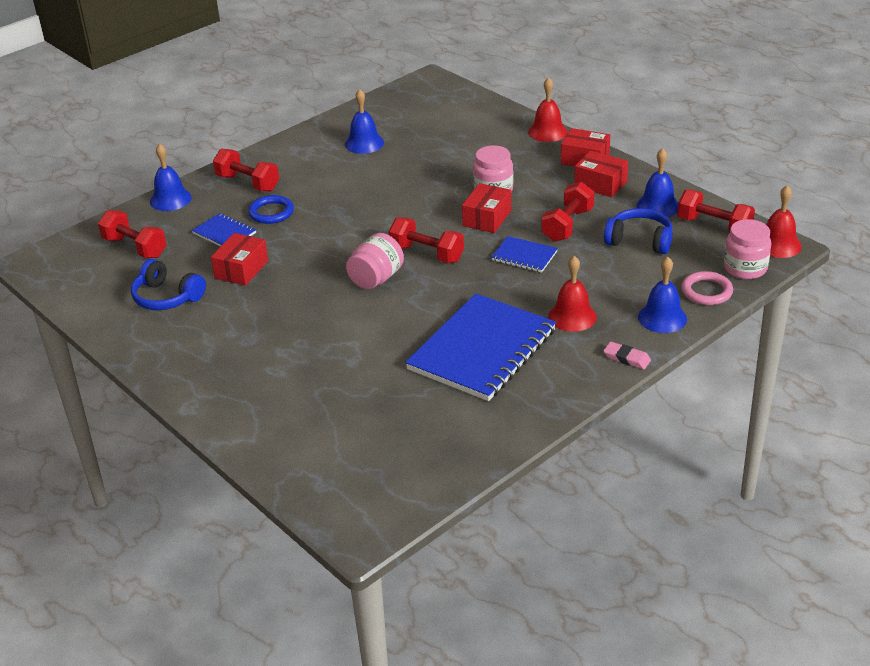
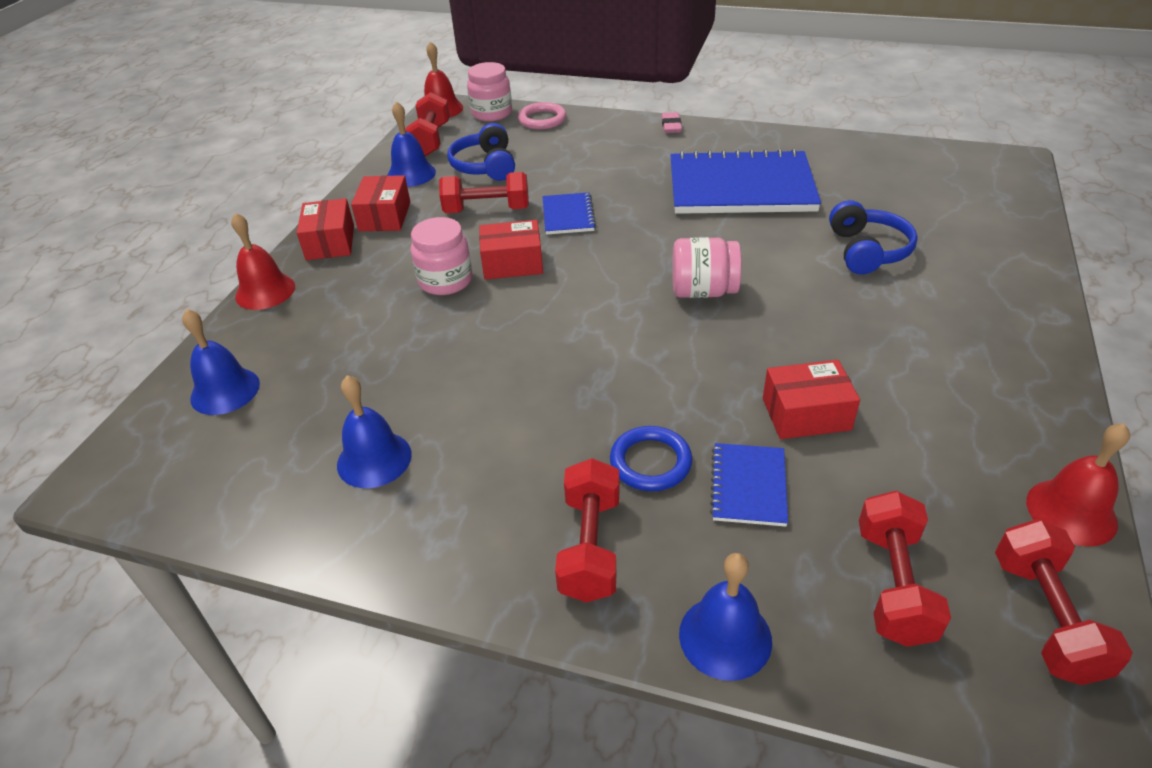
camera: 120 degrees left, 5 degrees up
(167, 297) = (942, 455): blue headphones -> blue headphones (867, 251)
(427, 254) = (621, 276): red dumbbell -> red dumbbell (1046, 617)
(572, 316) = (641, 162): red bell -> red bell (1071, 512)
(662, 318) = (599, 127): blue bell -> blue bell (225, 391)

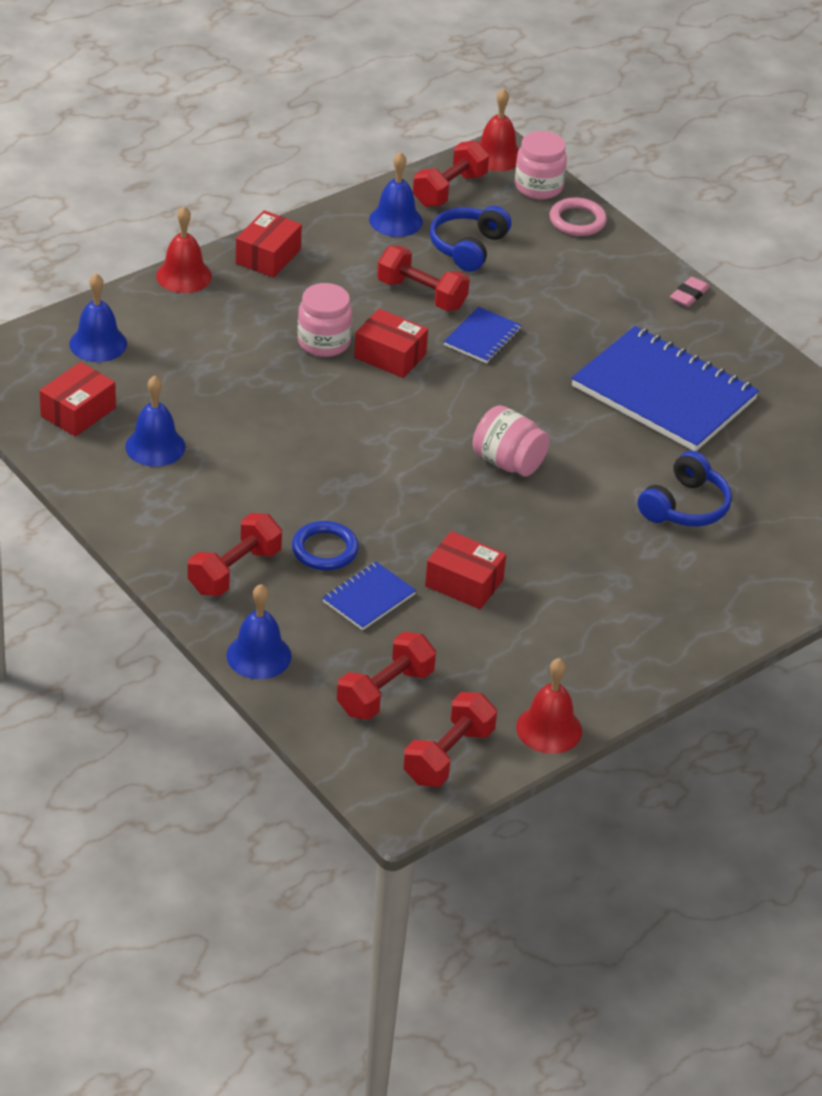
camera: 30 degrees right, 0 degrees up
(384, 216) = (333, 254): red box -> red box (78, 412)

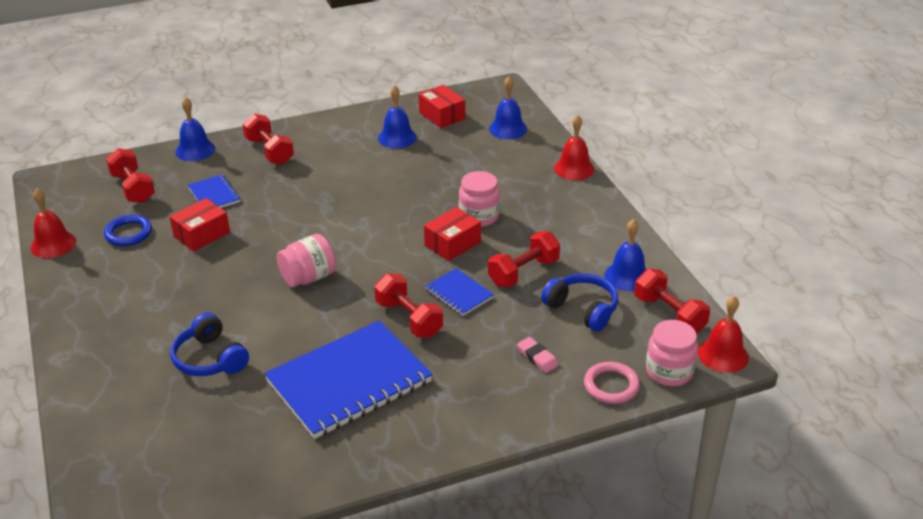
camera: 110 degrees right, 5 degrees down
(268, 256) = (590, 207): red box -> none
(325, 549) = (267, 185): blue ring -> blue ring (128, 233)
(448, 756) = (66, 202): red dumbbell -> red dumbbell (409, 319)
(689, 295) = (479, 435): pink eraser -> pink eraser (537, 357)

